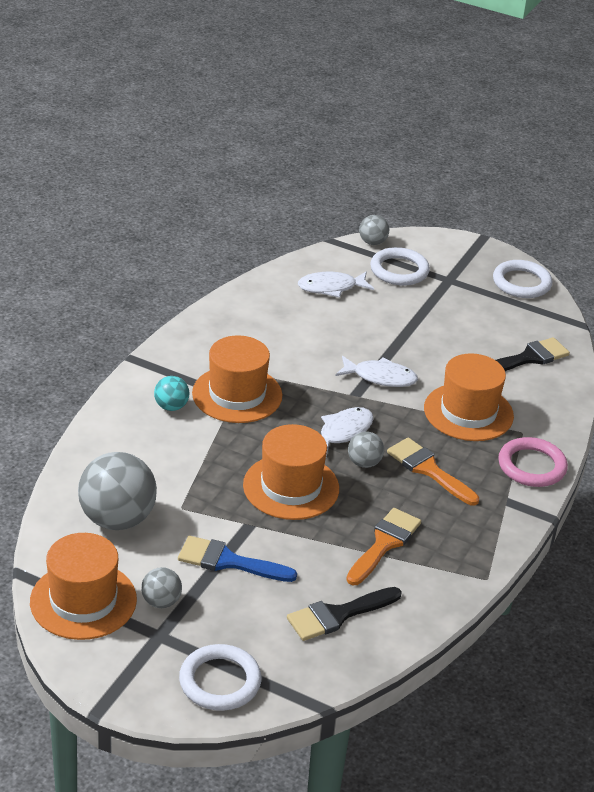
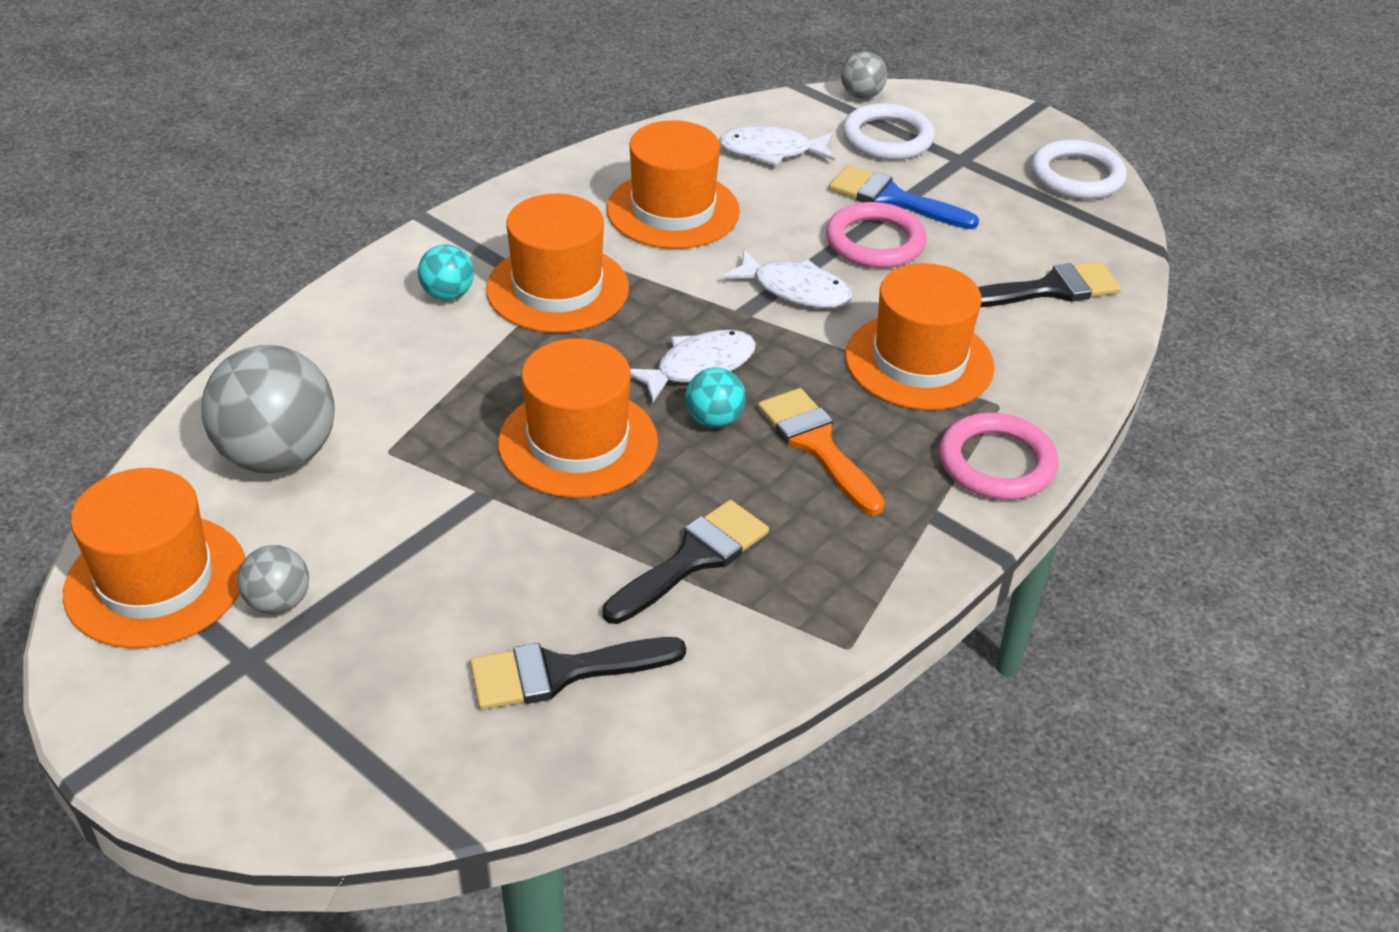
camera: 15 degrees right, 5 degrees up
(220, 681) = (306, 760): white ring -> none
(228, 561) = (420, 550): blue brush -> blue brush (892, 199)
(286, 334) = (673, 210): none -> orange hat
(364, 463) = (714, 420): grey ball -> turquoise ball
(384, 544) = (693, 559): orange brush -> black brush
(416, 340) = (875, 242): none -> pink ring

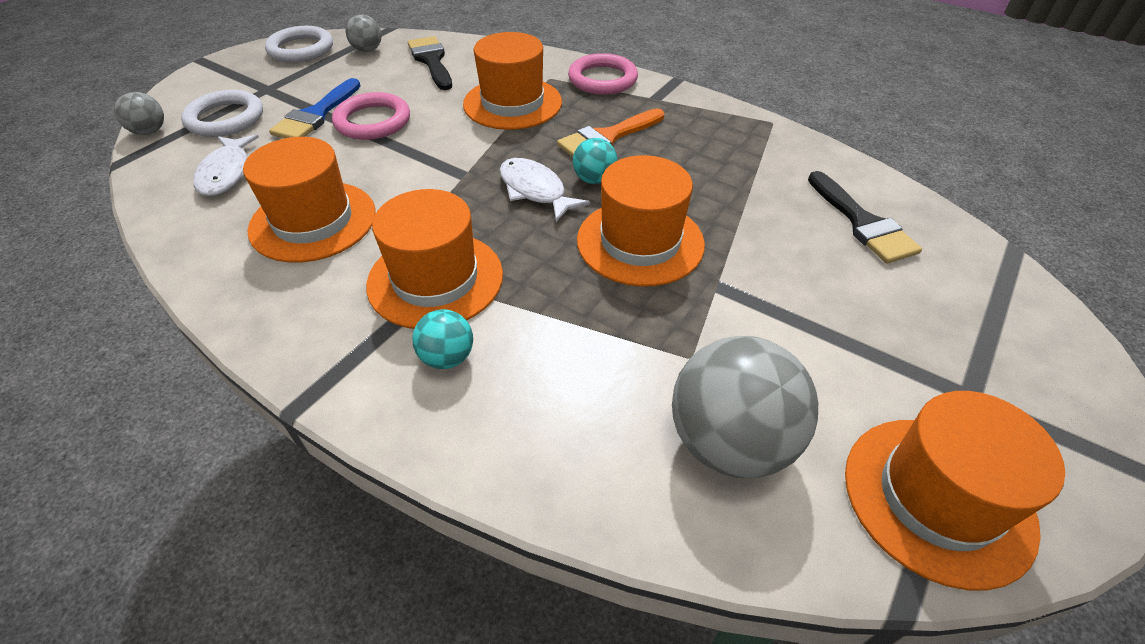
camera: 95 degrees left, 5 degrees up
(278, 602) = (901, 390): grey ball -> grey ball (367, 50)
(693, 559) = (734, 179): black brush -> none
(795, 290) = (434, 153): white fish -> none

